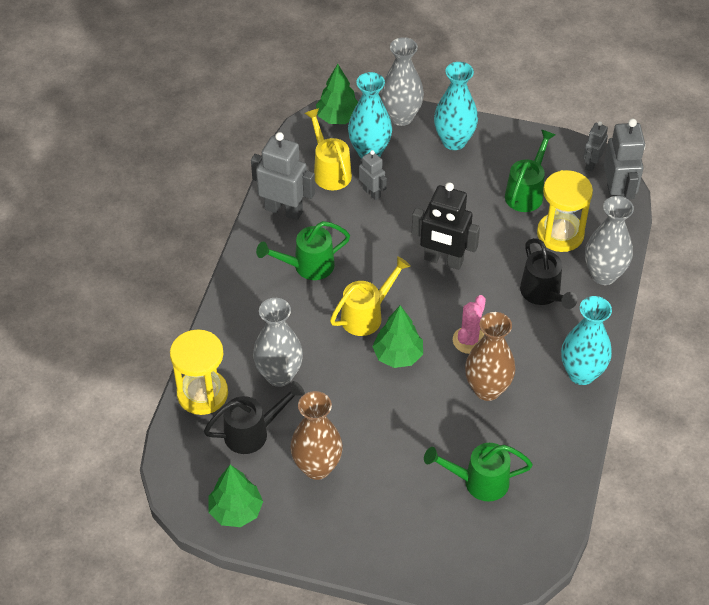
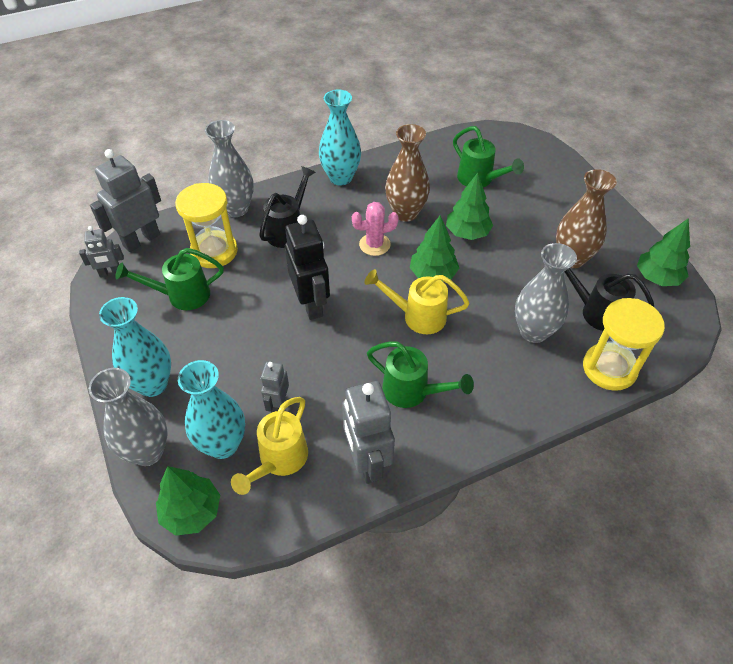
camera: 130 degrees left, 0 degrees up
(420, 415) = (467, 233): none -> green tree

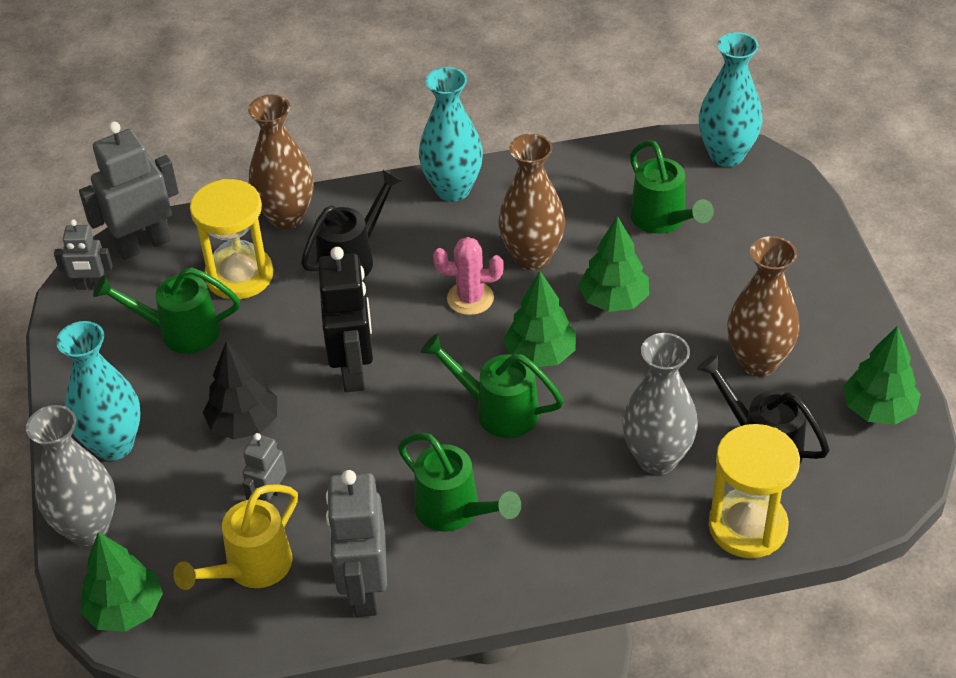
camera: 15 degrees right, 5 degrees down
(223, 444) = (184, 536): turquoise vase -> turquoise vase (726, 155)
(236, 209) = (287, 217): grey vase -> brown vase
(244, 353) = (244, 424): none -> black tree
(418, 316) = (498, 411): yellow watering can -> green watering can

